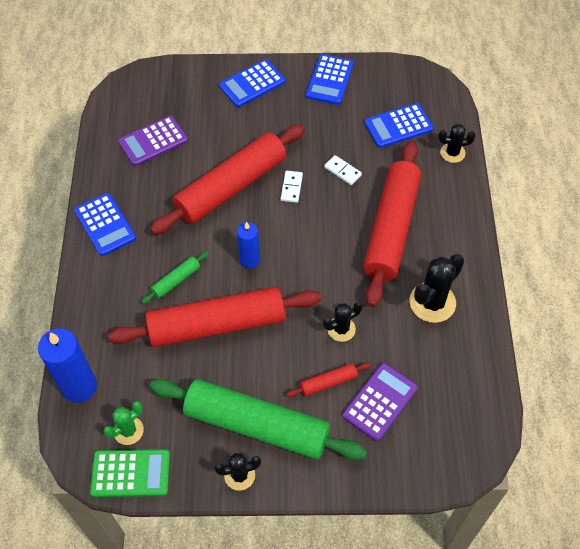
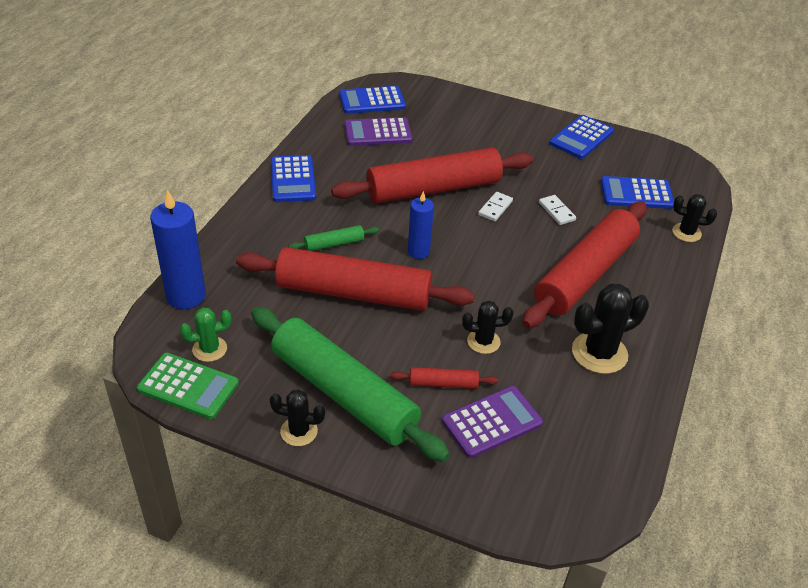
camera: 20 degrees right, 15 degrees down
(252, 84) = (500, 119): blue calculator -> blue calculator (372, 101)

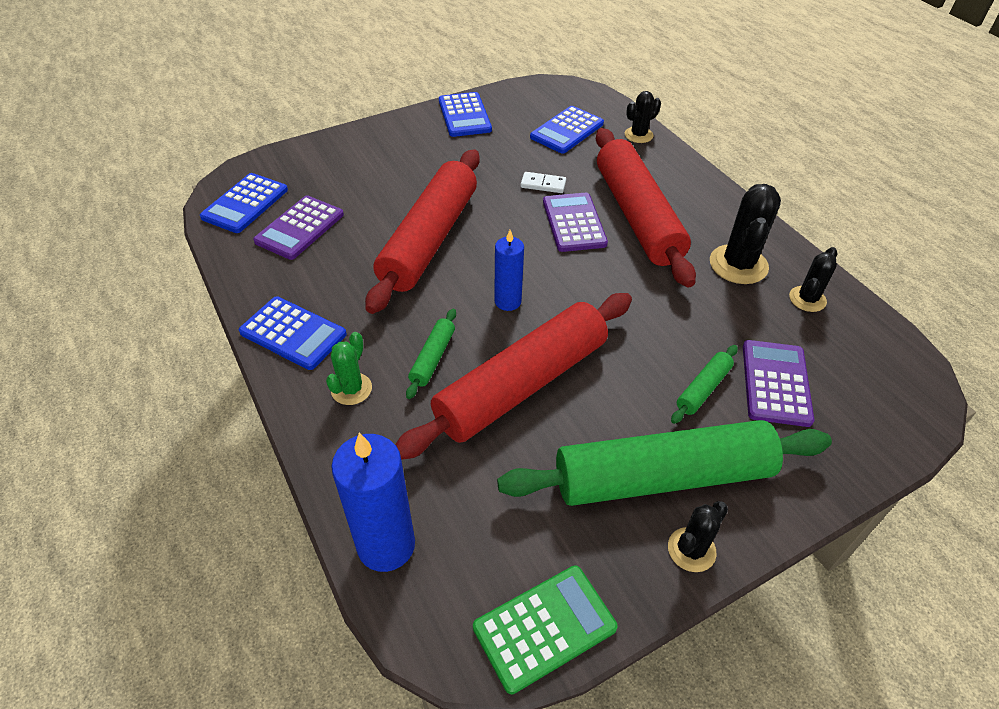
camera: 50 degrees left, 5 degrees up
(209, 349) = (499, 569): green cactus -> green cactus (351, 389)
(443, 383) = (703, 389): red rolling pin -> green rolling pin
(483, 341) = (669, 328): black cactus -> black cactus (807, 299)
(495, 208) = (500, 217): white domino -> none
(535, 246) = (574, 223): none -> purple calculator

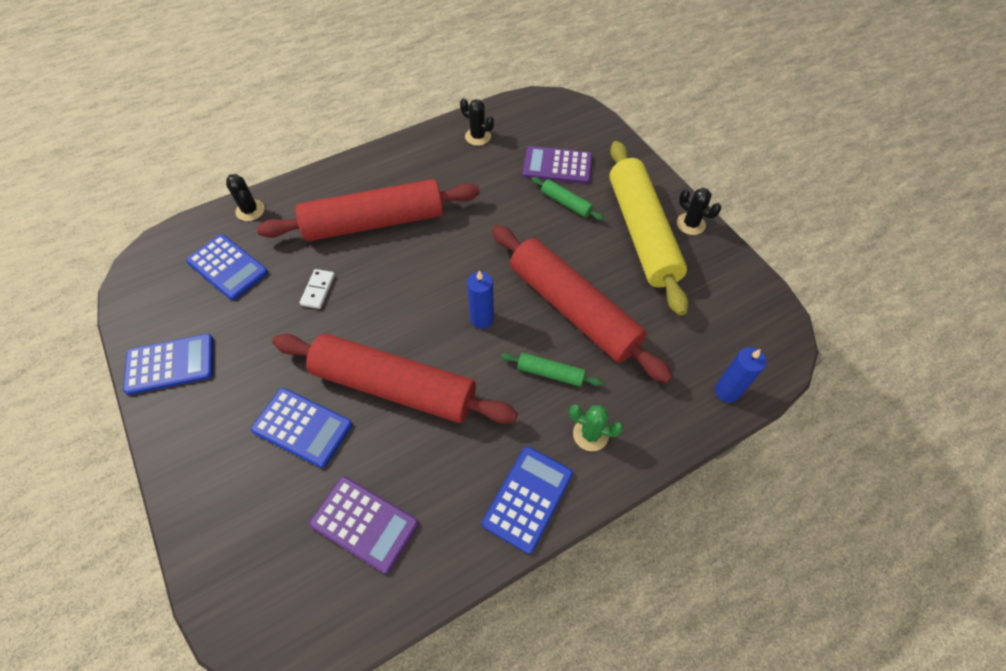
camera: 90 degrees left, 10 degrees up
(245, 204) = (309, 604): blue calculator -> blue calculator (302, 427)
(386, 545) = (727, 391): blue candle -> blue candle, size x0.61
(544, 627) = (758, 298): green calculator -> none
(574, 223) = (380, 268): purple calculator -> none
(662, 477) = (642, 232): green rolling pin -> yellow rolling pin
(738, 264) = (440, 167): black cactus -> none

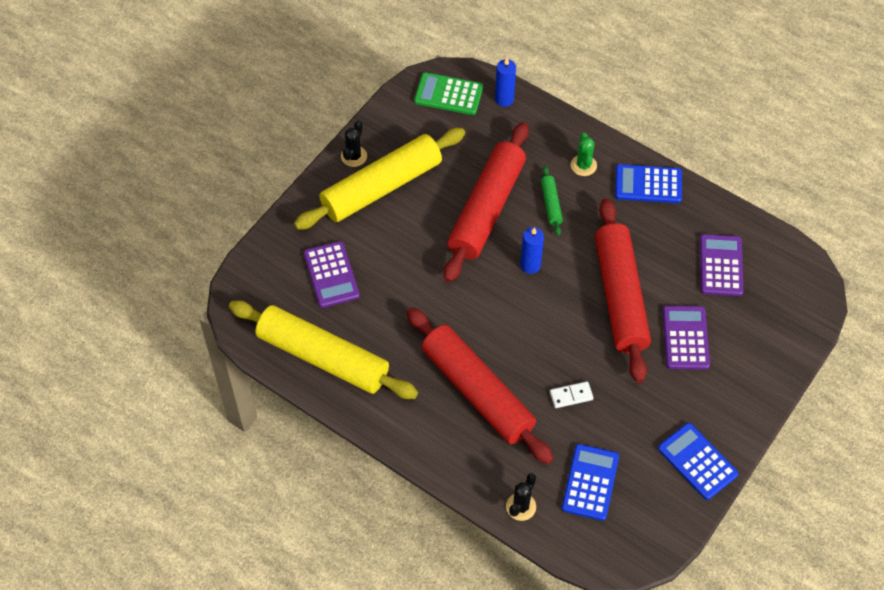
camera: 115 degrees left, 0 degrees up
(302, 427) = (685, 338): blue calculator -> purple calculator
(478, 136) = (323, 357): black cactus -> yellow rolling pin
(566, 203) = (375, 252): green rolling pin -> none
(752, 336) = (448, 94): none -> green calculator

